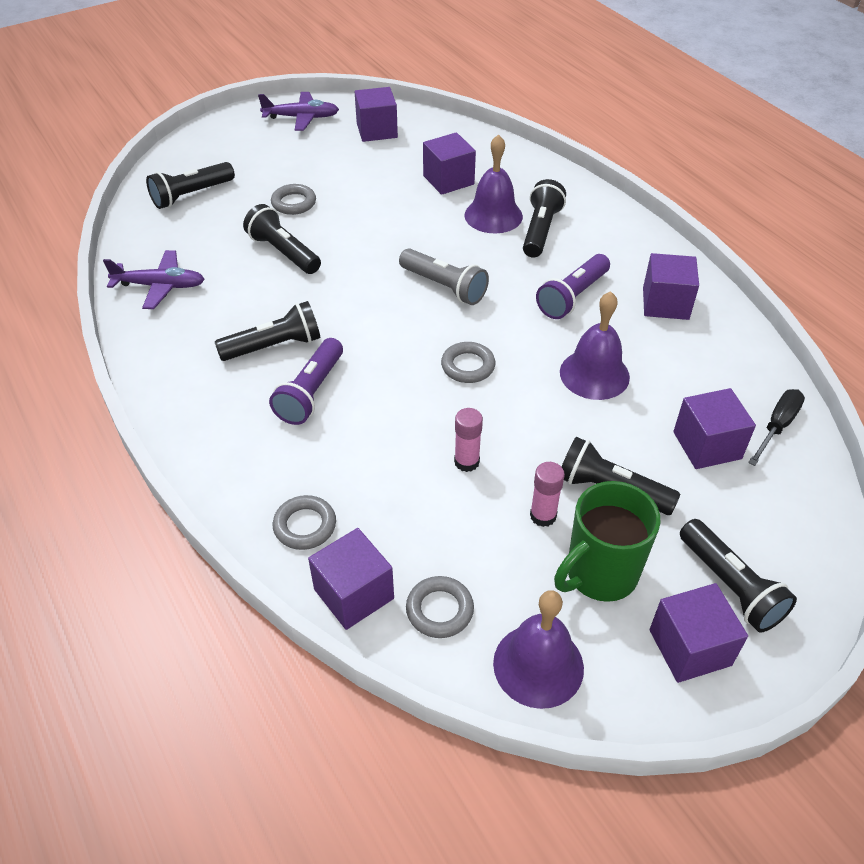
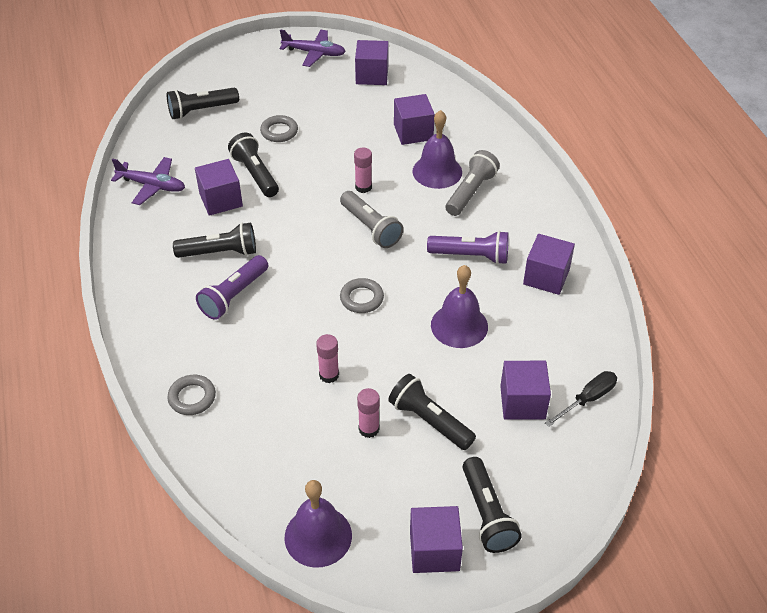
camera: 15 degrees right, 0 degrees up
(354, 594) = (208, 455): purple cube -> purple cube (221, 200)
(417, 245) = (363, 187): none -> pink glue stick
(439, 610) = (264, 480): grey ring -> none
(540, 230) = (471, 192): black flashlight -> grey flashlight
(572, 297) = (471, 256): purple flashlight -> purple flashlight turned 135 degrees counterclockwise
(599, 574) = (392, 482): green mug -> none

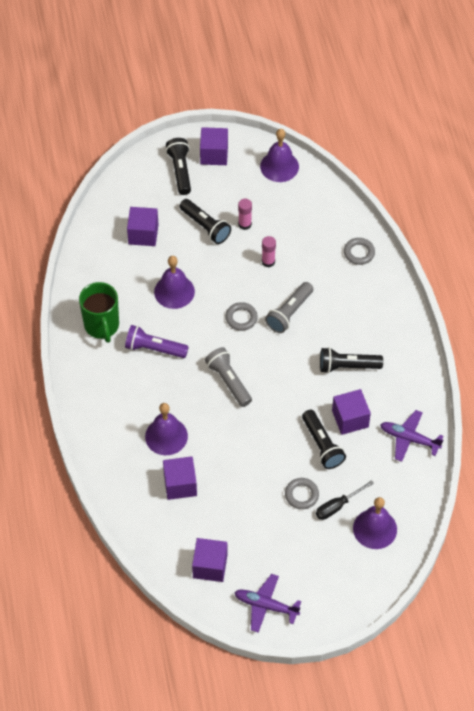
camera: 175 degrees left, 10 degrees up
(201, 110) = (375, 528): black flashlight -> purple bell
(234, 295) = (335, 327): purple flashlight -> none
(363, 187) = (231, 423): pink glue stick -> none
(471, 192) = (142, 411): grey flashlight -> grey flashlight (289, 313)
(546, 277) = (102, 326): purple cube -> green mug
(587, 399) = (100, 233): black screwdriver -> black screwdriver (337, 506)

